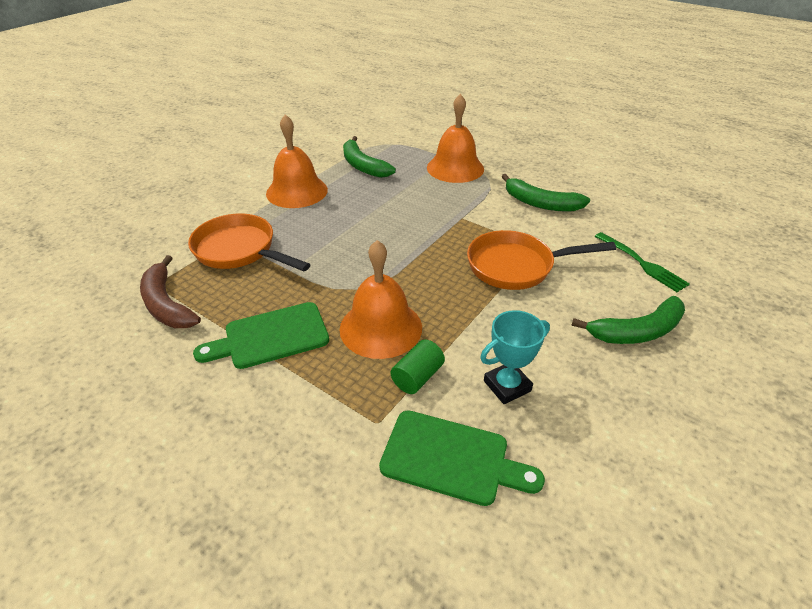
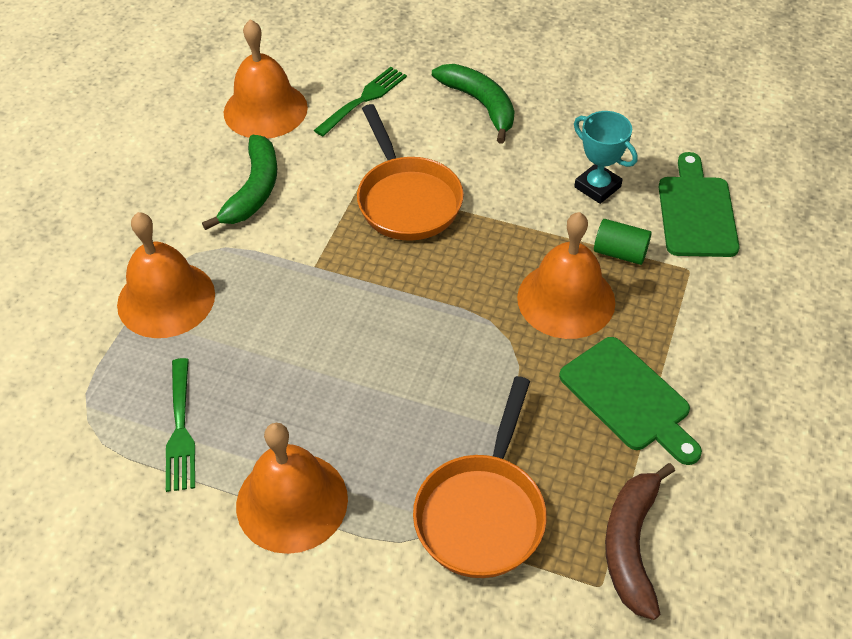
camera: 105 degrees left, 10 degrees up
(167, 304) = (631, 545): brown banana -> brown banana turned 150 degrees clockwise
(363, 166) = (180, 429): green banana -> green fork
(628, 216) = (265, 110): none -> orange bell

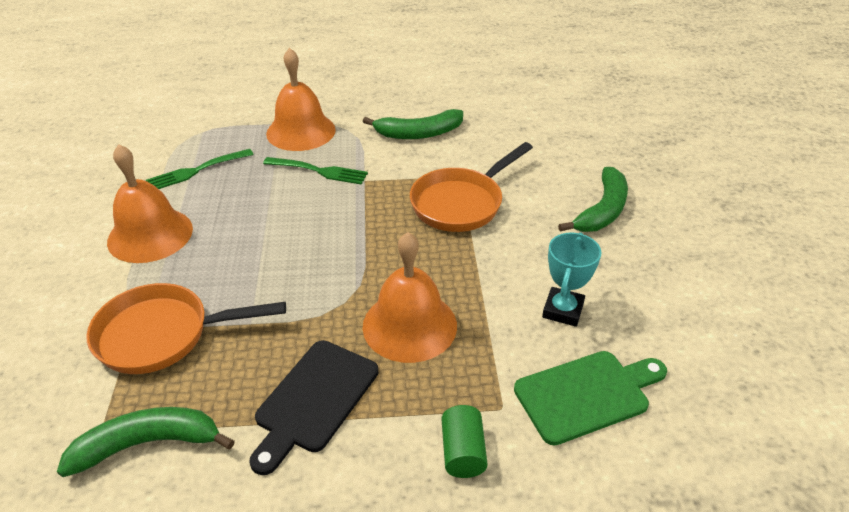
camera: 65 degrees right, 10 degrees down
(265, 110) = (500, 114): orange bell -> none
(363, 99) = (551, 151): green fork -> green fork (319, 171)
(620, 253) = (489, 348): green cylinder -> green cylinder (463, 452)
(629, 398) = (314, 400): green cutting board -> black cutting board
(631, 545) = (147, 444): brown banana -> green banana

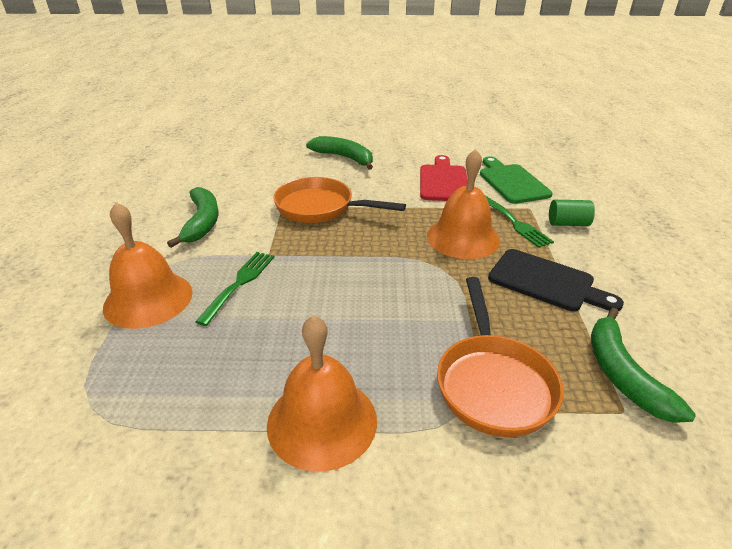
camera: 85 degrees left, 5 degrees down
(196, 171) = (190, 390): green fork -> green fork (514, 222)
(461, 203) = (320, 208): orange pan -> orange pan turned 150 degrees clockwise
(563, 310) = (443, 181): turquoise trophy -> red cutting board

